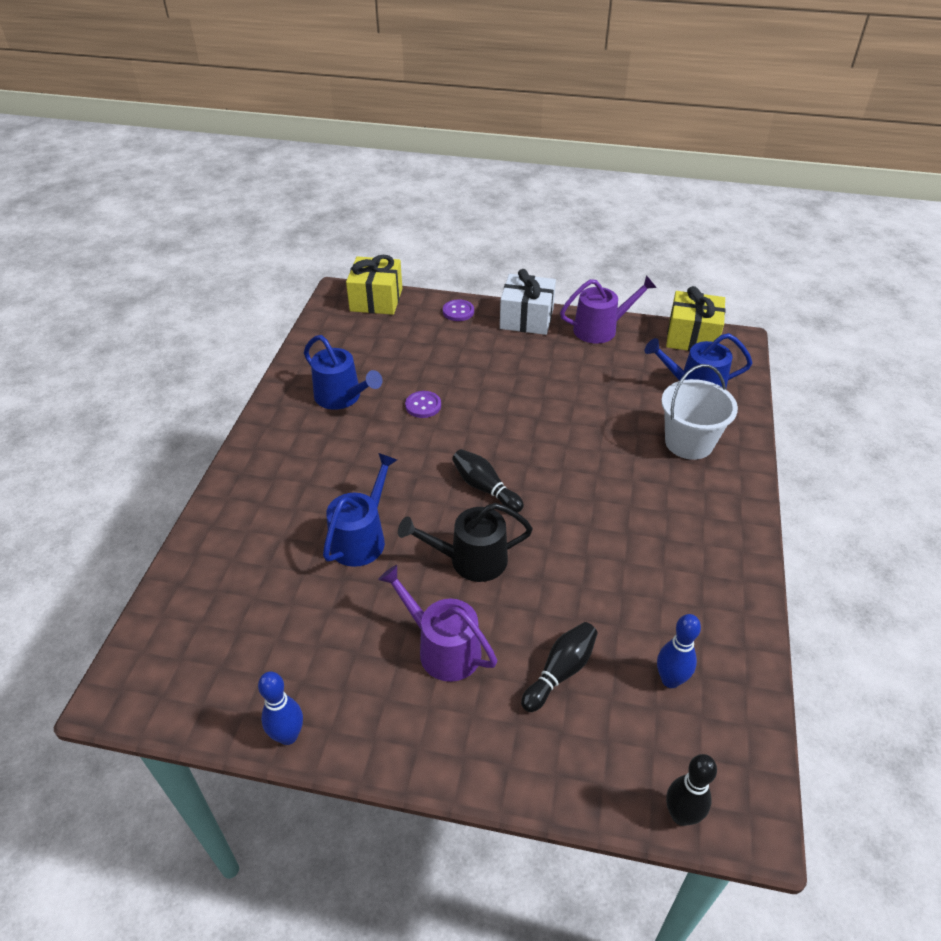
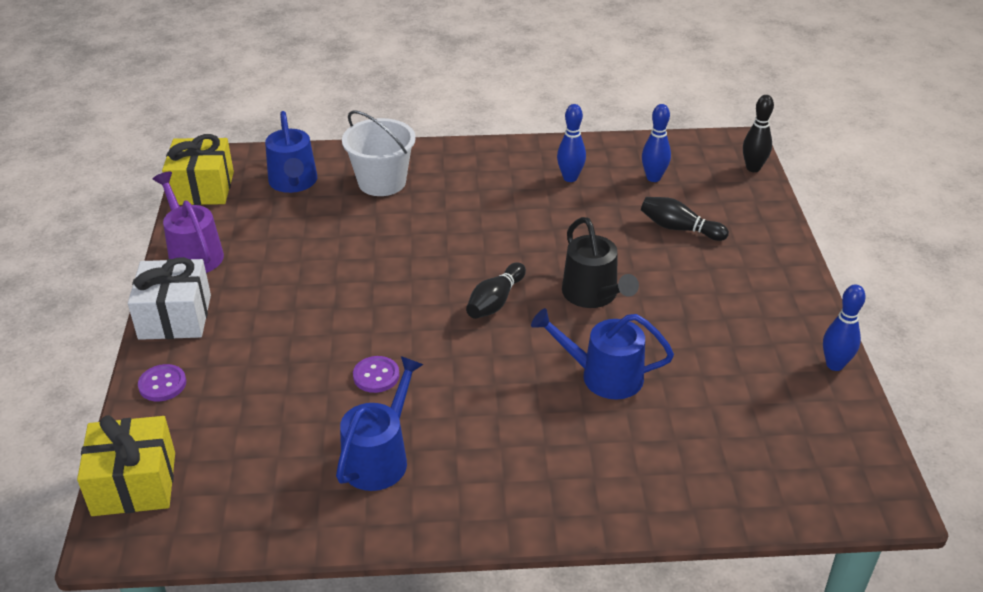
camera: 105 degrees left, 5 degrees down
(443, 648) = (697, 294): purple watering can -> none
(679, 594) = (570, 178): none -> blue bowling pin

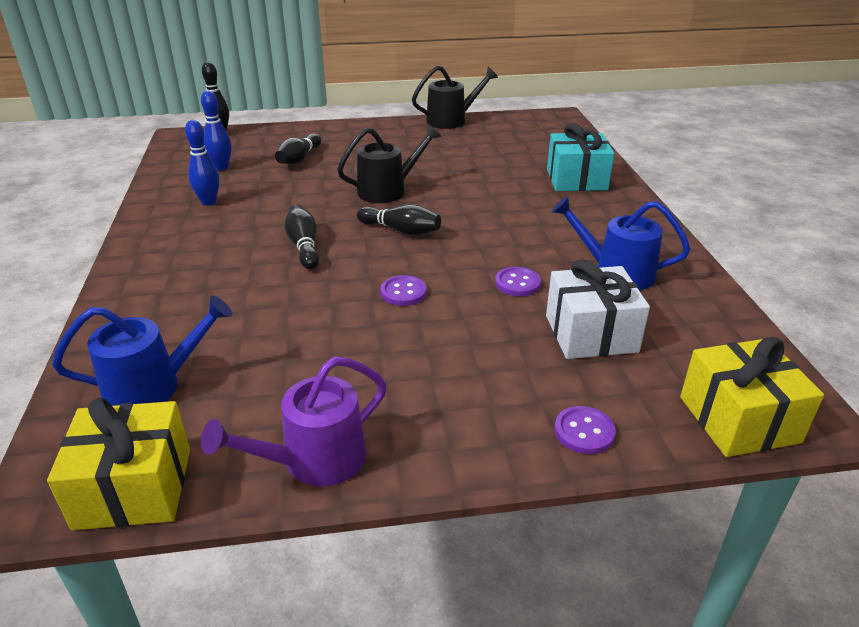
camera: 95 degrees left, 5 degrees down
(175, 317) = (457, 449): white gift -> white gift (591, 333)
(379, 299) = (403, 292): none -> purple button
(382, 182) = (178, 311): white bucket -> none
(472, 239) = (304, 246): none -> black bowling pin
(604, 376) = (484, 186): blue watering can -> none
(623, 471) = (576, 180): none -> turquoise gift
(834, 365) = (451, 120): blue bowling pin -> black watering can

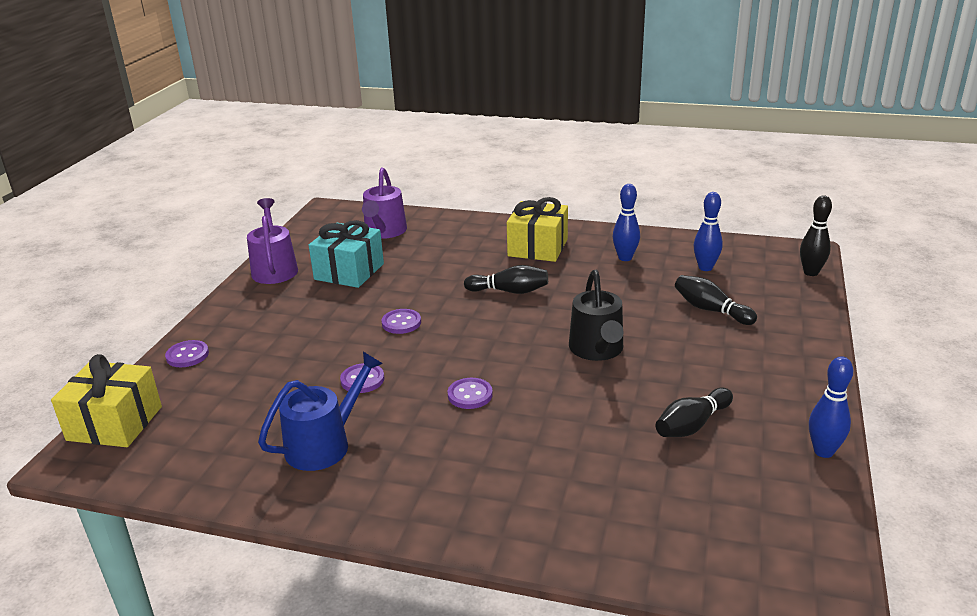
camera: 115 degrees right, 5 degrees down
(134, 488) = (311, 227): yellow gift -> yellow gift (538, 247)
(152, 386) = (384, 232): blue watering can -> purple watering can
(401, 231) = (502, 341): black bowling pin -> black bowling pin (692, 425)
(451, 120) = (823, 451): black watering can -> blue bowling pin
(492, 227) = (470, 395): none -> purple button
(576, 180) = (545, 503): turquoise gift -> turquoise gift (349, 271)
(591, 333) = (263, 394): white gift -> none

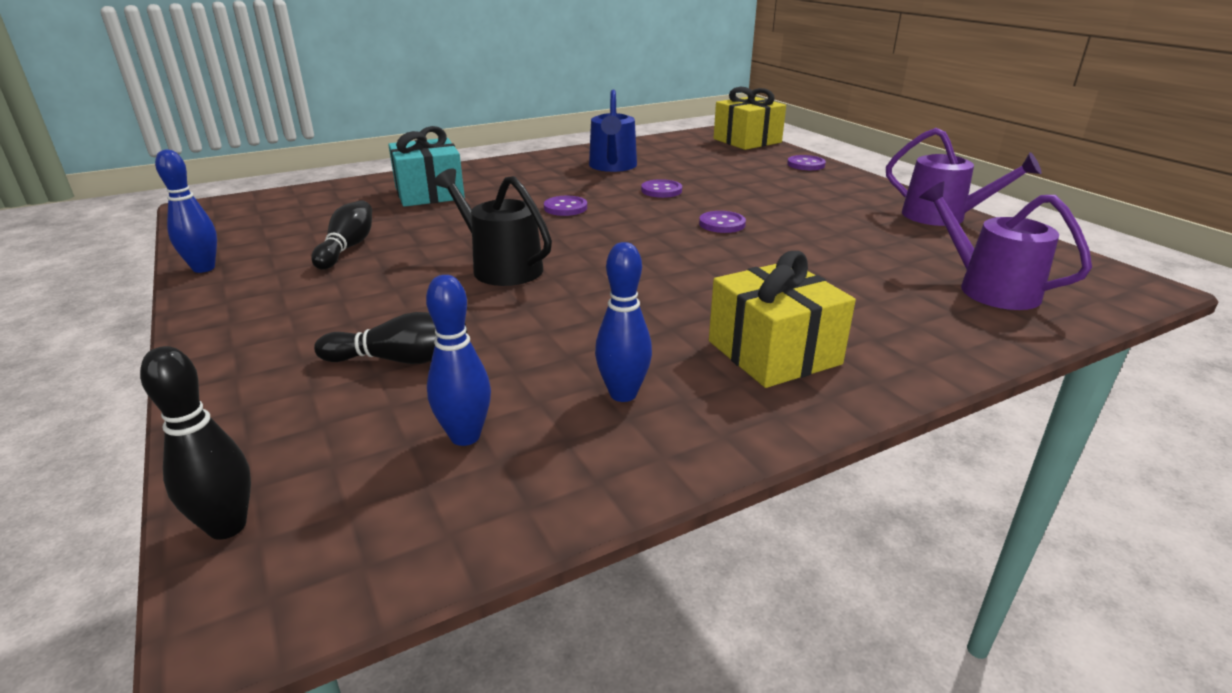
camera: 135 degrees right, 0 degrees up
(349, 271) = (881, 239): turquoise gift -> turquoise gift (429, 193)
(509, 291) = (687, 283): black bowling pin -> none

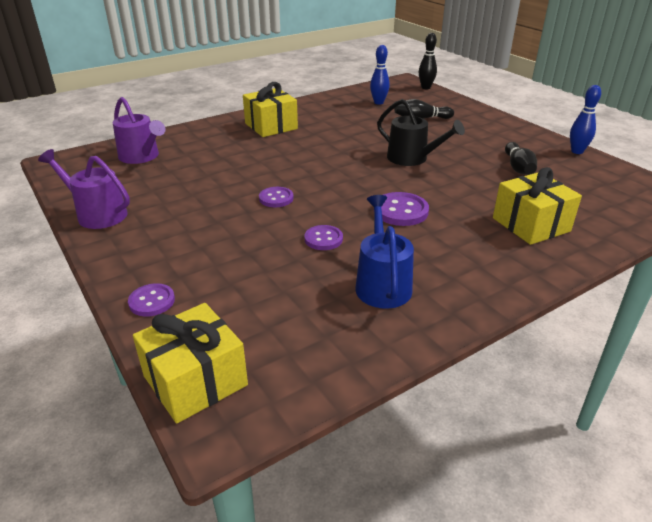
camera: 175 degrees right, 5 degrees up
(429, 193) = (530, 224): turquoise gift -> yellow gift
(565, 208) = (400, 211): purple button -> purple button, size x1.53
(623, 394) = (331, 113): blue bowling pin -> none

